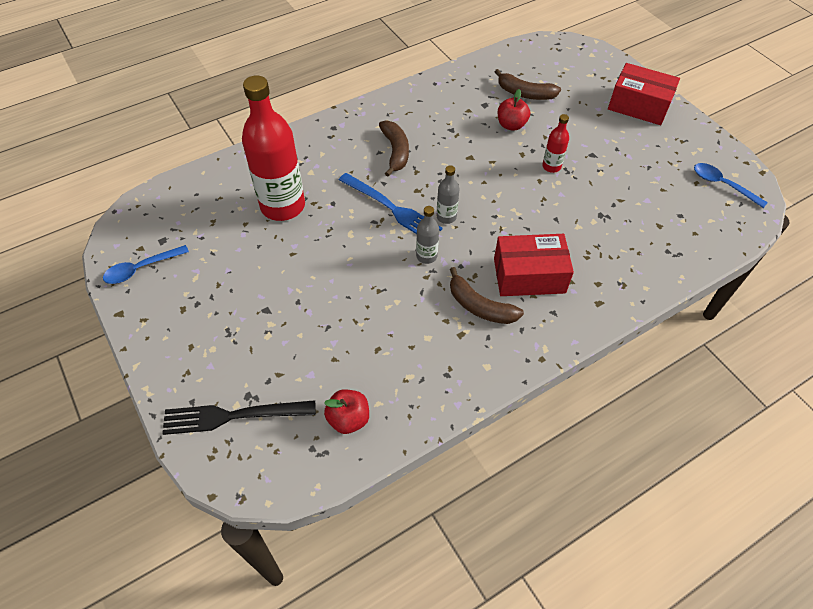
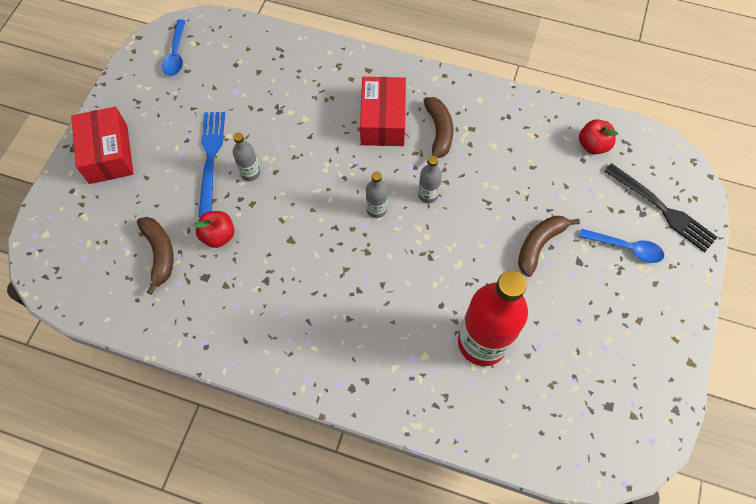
camera: 130 degrees left, 10 degrees up
(141, 269) = (646, 391): blue spoon -> blue spoon (626, 248)
(393, 209) = (404, 254): blue fork -> blue fork (210, 157)
(395, 152) = (336, 305): brown banana -> brown banana (539, 245)
(529, 275) = (383, 121): red box -> red box turned 45 degrees clockwise
(551, 166) = (250, 173): red bottle -> grey bottle

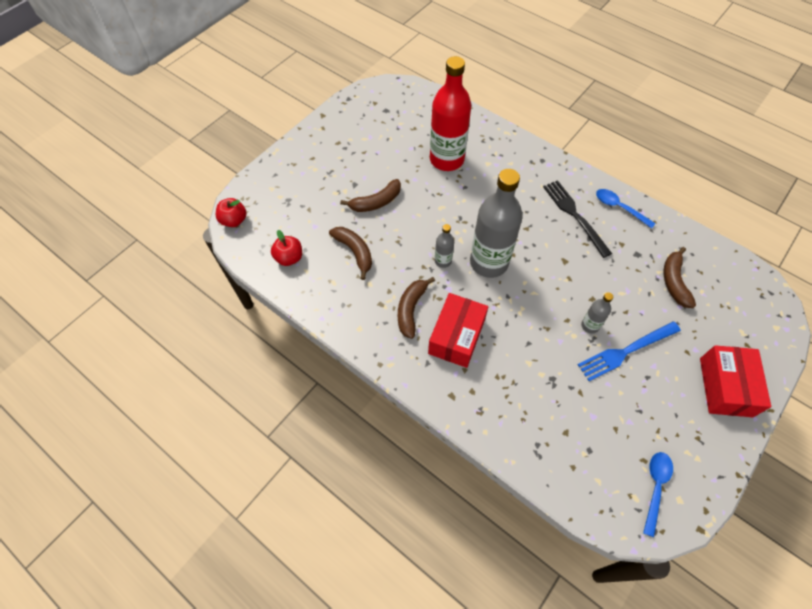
camera: 160 degrees left, 5 degrees down
(210, 157) = (625, 352): blue fork -> blue fork turned 45 degrees clockwise
(218, 236) = (624, 281): red apple -> red apple (234, 220)
(376, 209) = (489, 262): grey bottle -> grey bottle, size x2.24
(528, 174) = (355, 252): none -> brown banana
(626, 248) = (316, 182): blue spoon -> blue spoon (619, 208)
(663, 210) = (271, 197): black fork -> black fork (574, 215)

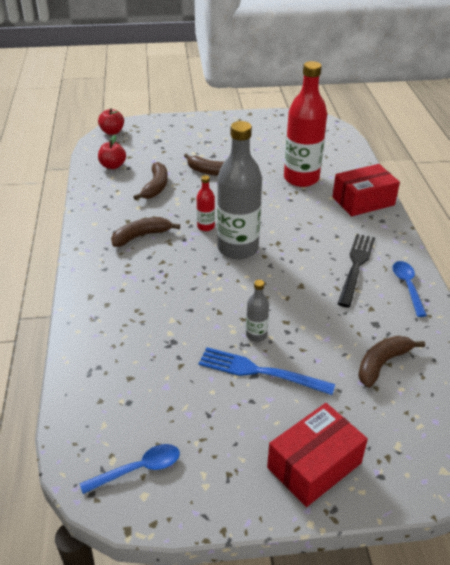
camera: 45 degrees right, 20 degrees down
(443, 261) = (206, 227): grey bottle -> red bottle
(456, 336) = (146, 270): red box -> red box (363, 201)

